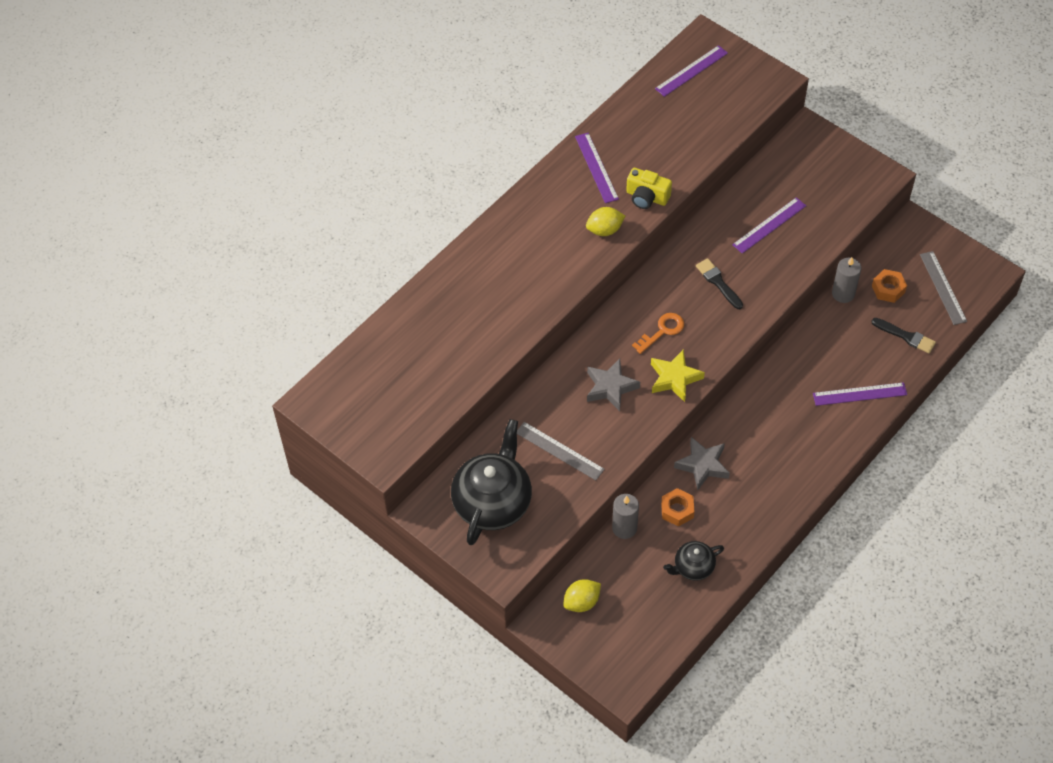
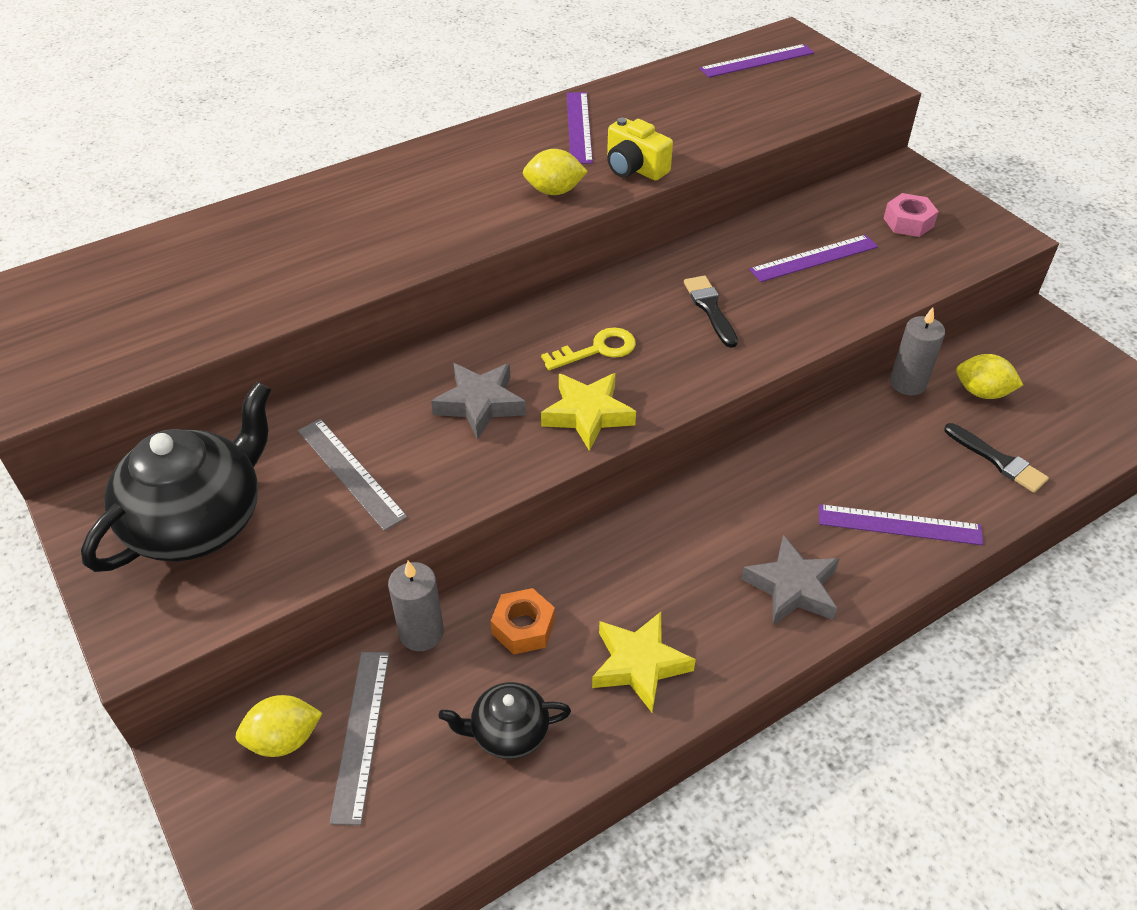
camera: 15 degrees right, 10 degrees down
(662, 331) = (597, 349): orange key -> yellow key
(702, 465) = (596, 568): grey star -> grey star (792, 587)
(745, 514) = (639, 664): none -> yellow star
(820, 179) = (908, 222): none -> pink nut
(888, 289) = (982, 392): orange nut -> yellow lemon
(943, 287) = (1073, 409): grey ruler -> grey ruler (361, 733)

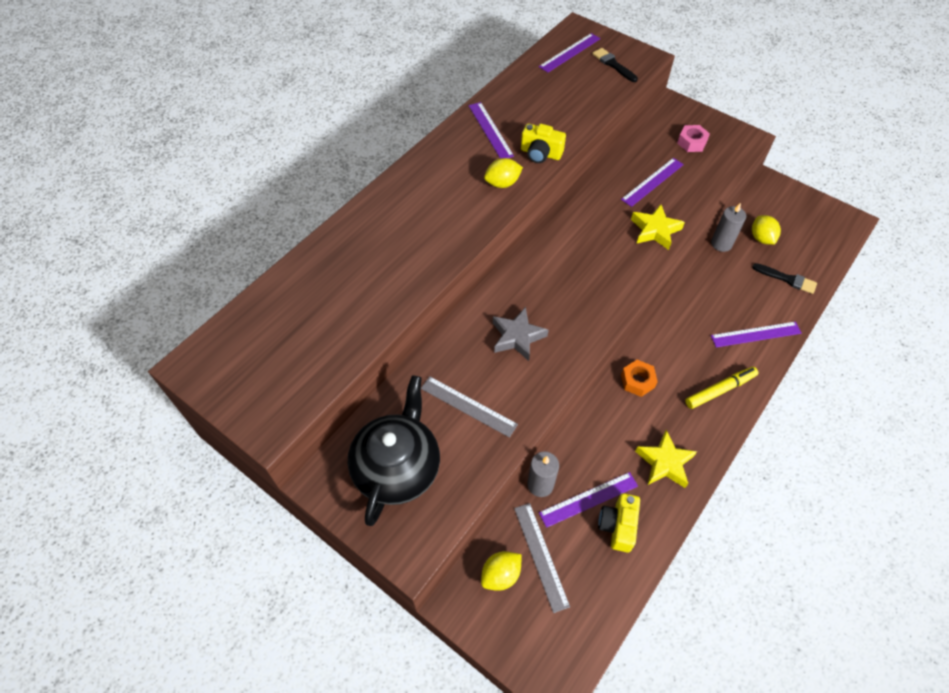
camera: 20 degrees left, 10 degrees up
(484, 678) = (588, 499): none -> purple ruler
(508, 732) = (618, 526): black teapot -> yellow camera
(523, 627) = (593, 462): orange nut -> orange nut (637, 381)
(587, 415) = (581, 325): yellow star -> yellow star (655, 230)
(597, 349) = (564, 279): yellow key -> none
(710, 308) = (612, 233): black brush -> black brush (613, 64)
(792, 587) = (719, 390): grey star -> yellow marker
(982, 392) = (761, 238): yellow lemon -> yellow lemon turned 75 degrees clockwise

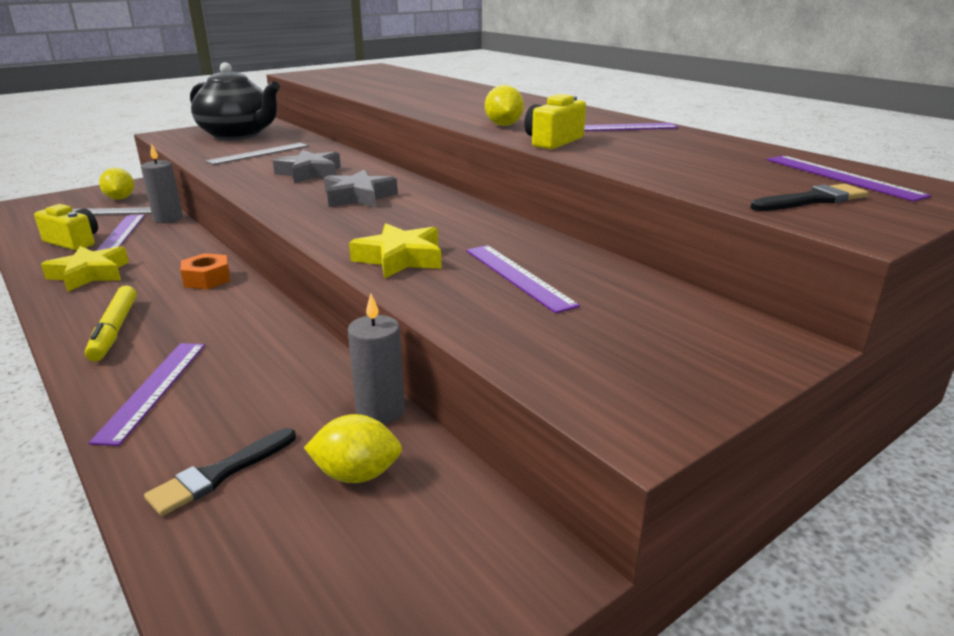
camera: 105 degrees right, 30 degrees down
(563, 283) = (359, 197): none -> grey star
(691, 142) = (628, 338): pink nut -> none

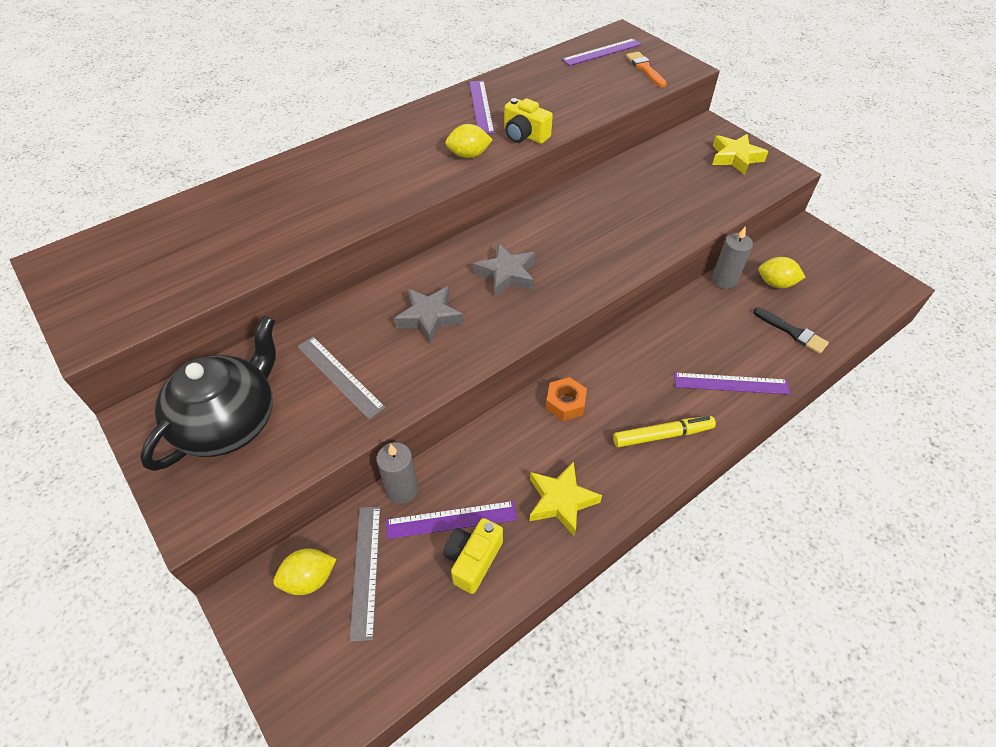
camera: 90 degrees left, 25 degrees up
(357, 474) = (775, 283): yellow lemon -> yellow lemon turned 75 degrees counterclockwise
(400, 259) = (637, 242): yellow star -> yellow star (735, 158)
(517, 276) = (655, 194): purple ruler -> none
(812, 200) = (645, 69): black brush -> orange brush

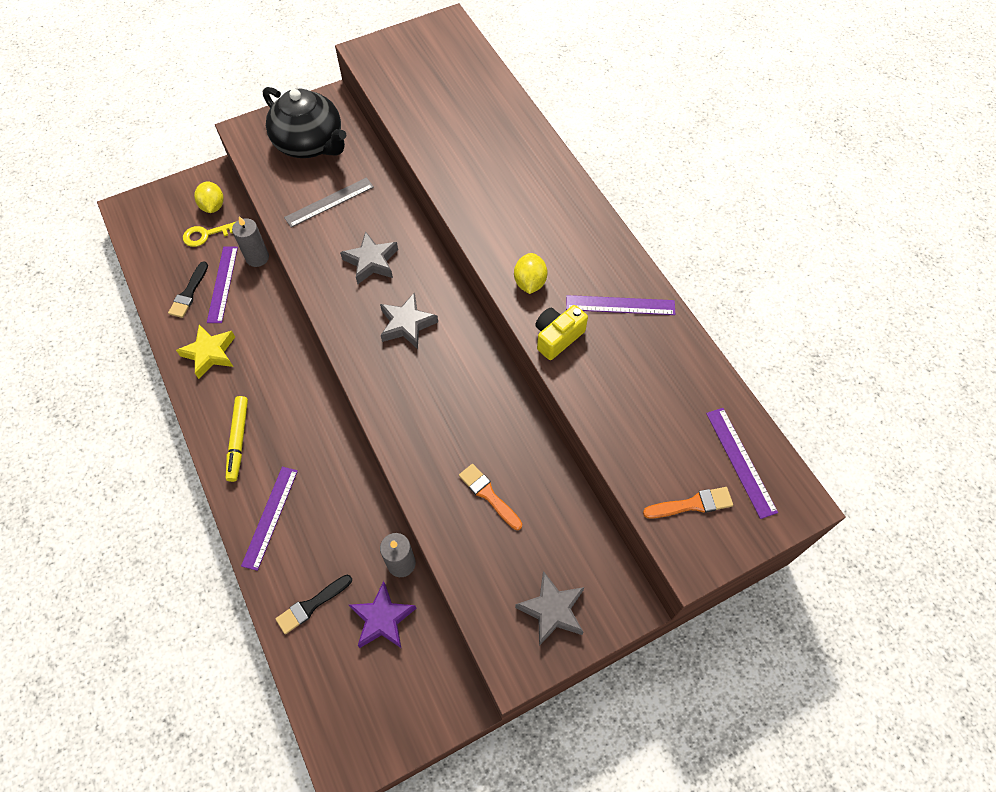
camera: 100 degrees right, 10 degrees up
(365, 570) = (207, 234): grey ruler -> yellow key
(473, 560) = (189, 293): yellow camera -> black brush
(565, 403) = (294, 375): orange nut -> none
(663, 198) = (488, 495): none -> orange brush
(735, 158) = (552, 610): yellow star -> grey star
(775, 283) = (382, 619): yellow lemon -> purple star

